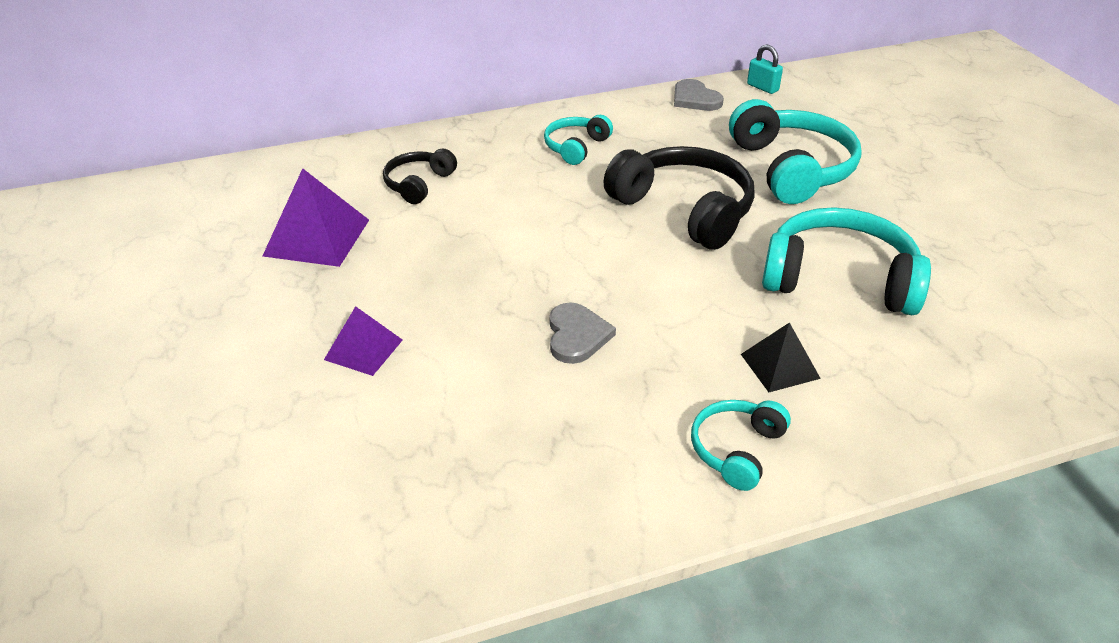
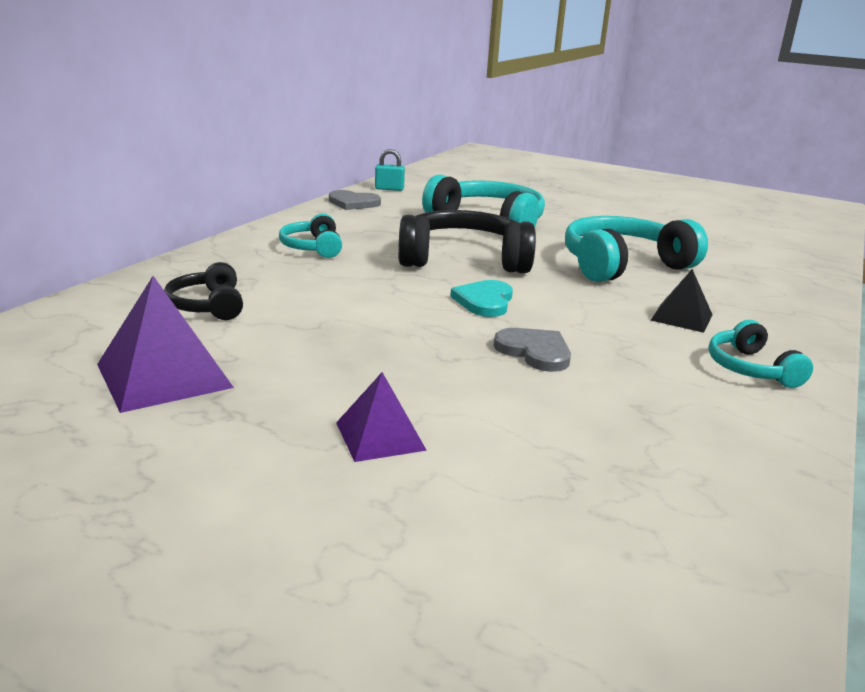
camera: 45 degrees left, 15 degrees down
(624, 265) = (484, 301): none -> turquoise heart

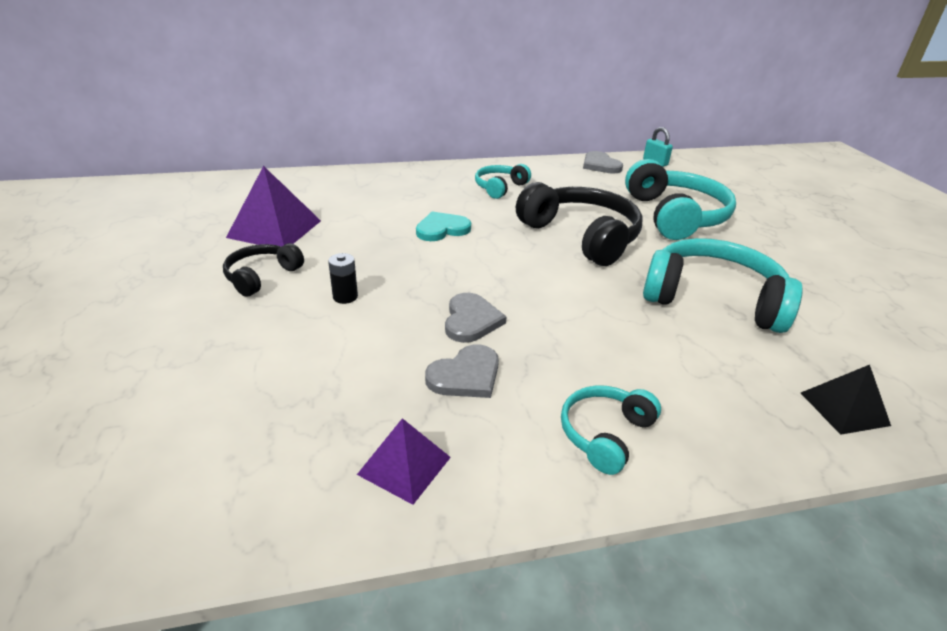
camera: 50 degrees right, 10 degrees up
(208, 306) = (368, 201): black headphones -> black headphones (262, 276)
(380, 436) = (281, 313): purple pyramid -> purple pyramid (404, 465)
(401, 391) = (345, 297): none -> black battery
(484, 301) = (523, 271): turquoise heart -> turquoise heart (442, 229)
(619, 387) = (465, 375): none -> grey heart
(681, 317) = (654, 364): black pyramid -> black pyramid (844, 409)

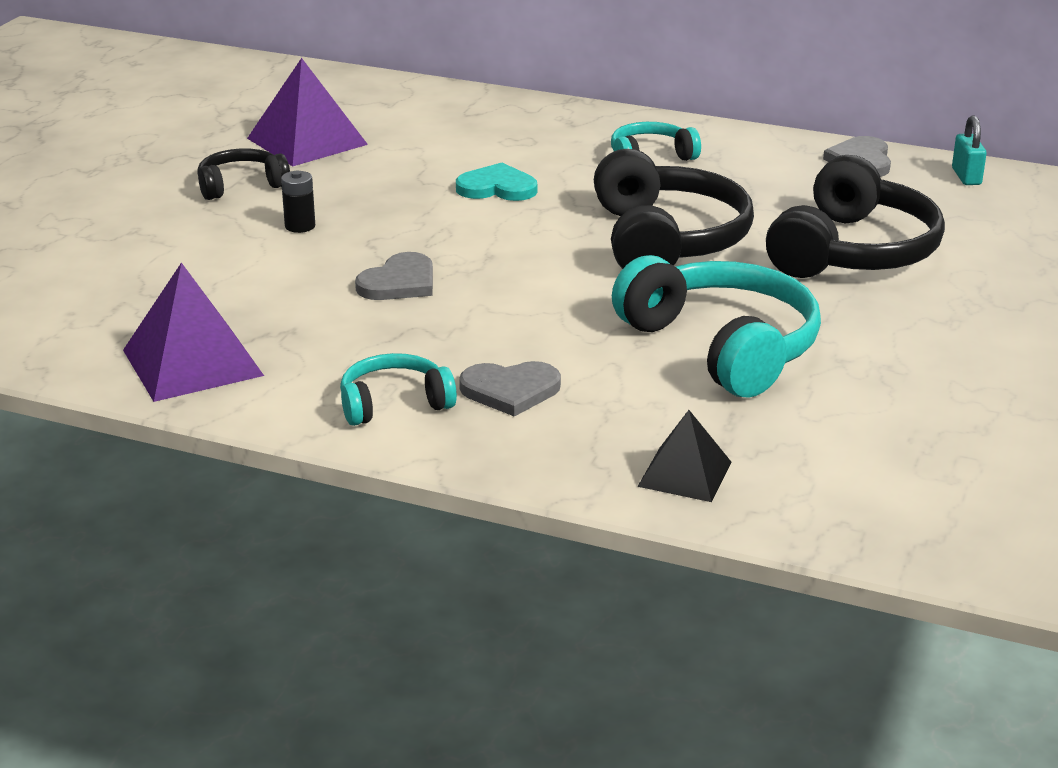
camera: 35 degrees right, 5 degrees down
(404, 465) = (192, 362): purple pyramid -> purple pyramid, size x1.63
(465, 375) = (328, 323): grey heart -> grey heart (510, 390)
(675, 216) = (853, 251): turquoise headphones -> black headphones

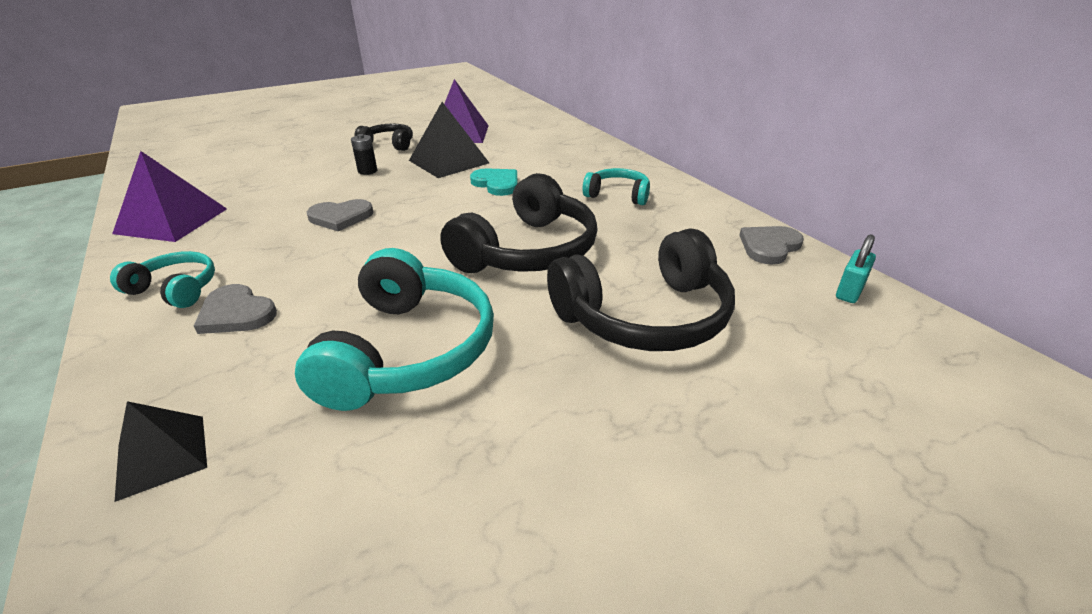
camera: 40 degrees right, 5 degrees up
(379, 181) = (449, 161): none -> black pyramid

